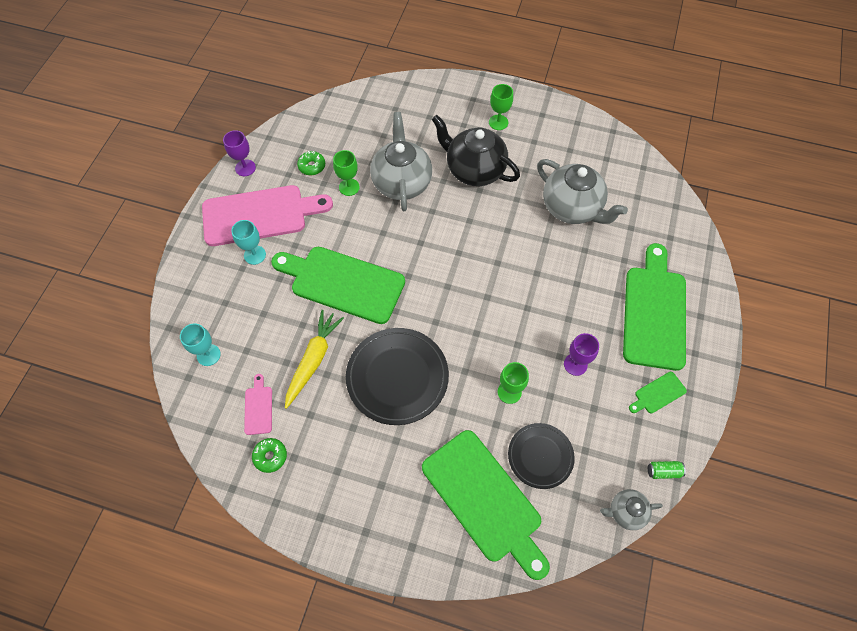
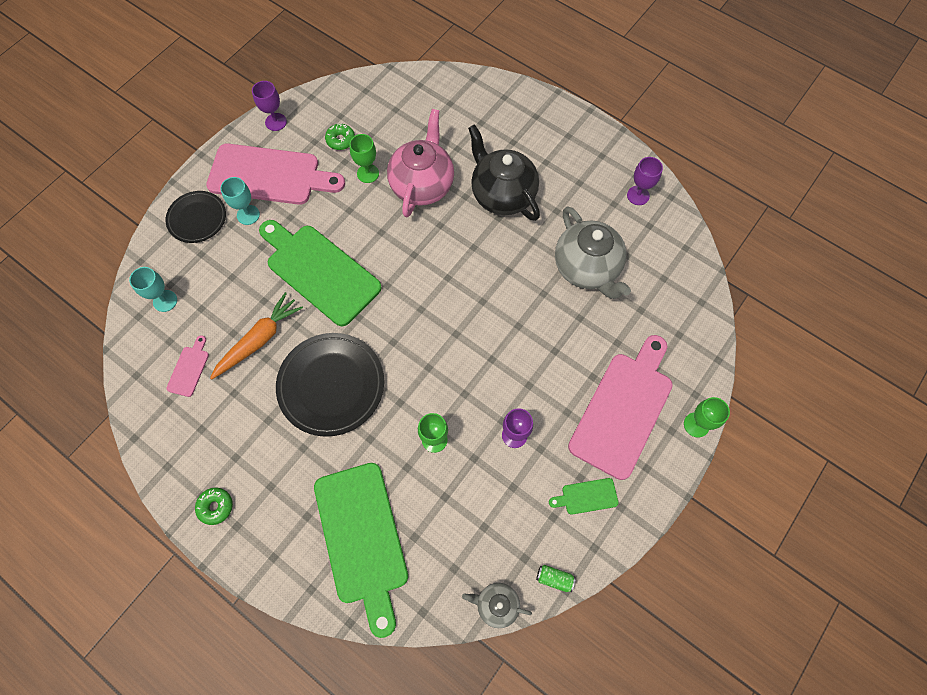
camera: 20 degrees right, 5 degrees up
(270, 456) = (180, 420): green donut -> green donut (216, 506)
(313, 360) = (259, 340): yellow carrot -> orange carrot
(402, 182) = (422, 185): grey teapot -> pink teapot
(498, 122) = (551, 150): green goblet -> green goblet (696, 424)
(540, 456) = (436, 516): black plate -> black plate (197, 218)
(586, 137) = (638, 195): none -> purple goblet
(654, 312) = (623, 409): green cutting board -> pink cutting board

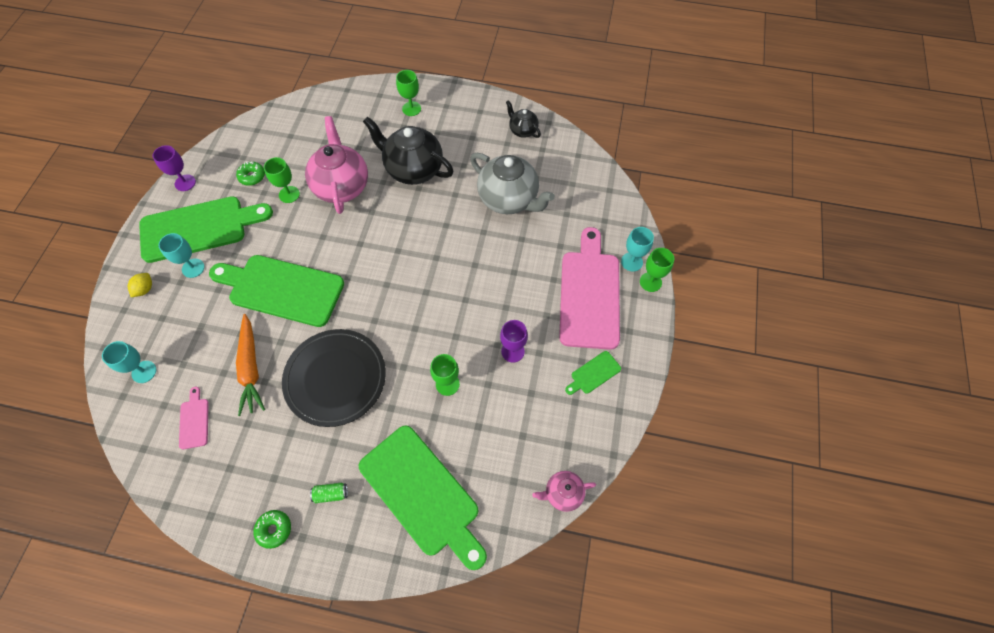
camera: 25 degrees left, 5 degrees down
(197, 218) = (145, 289): black plate -> yellow lemon
(259, 340) = (251, 368): orange carrot -> orange carrot turned 150 degrees clockwise
(269, 175) = (199, 228): pink cutting board -> green cutting board
(496, 604) = (563, 493): grey teapot -> pink teapot
(530, 125) = (411, 109): none -> green goblet
(554, 578) = (599, 450): green can -> green can (331, 494)
(638, 195) = (522, 130): purple goblet -> black teapot
(686, 393) = (632, 262): none -> turquoise goblet

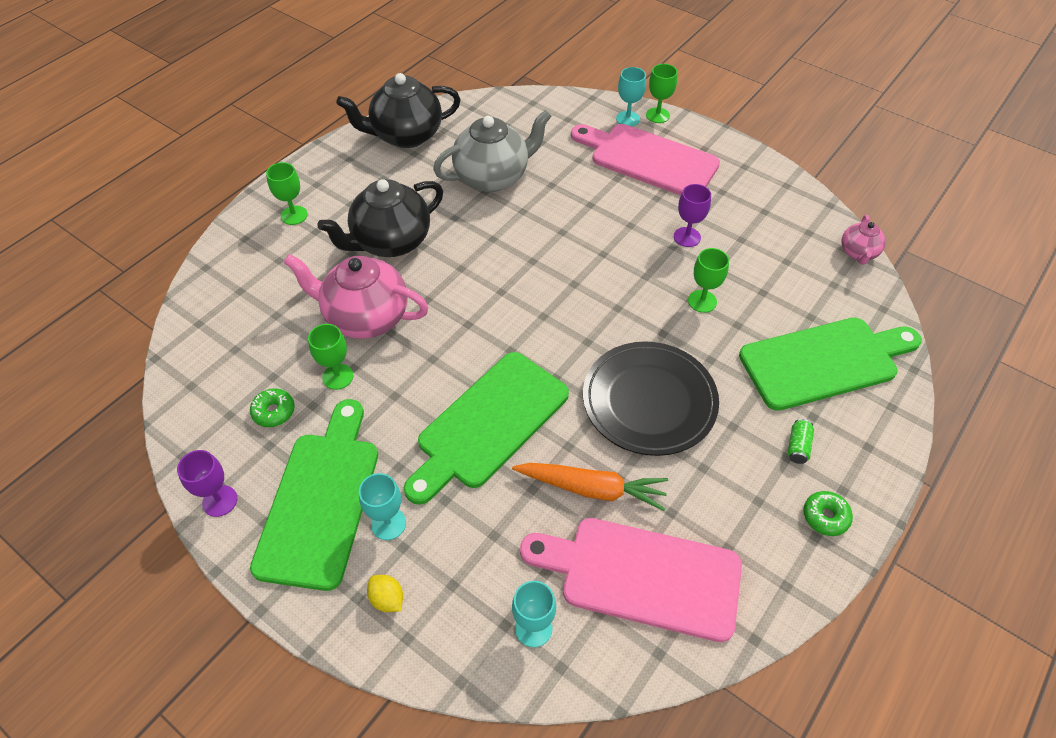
camera: 65 degrees left, 10 degrees down
(194, 421) = (642, 576): pink cutting board -> pink cutting board, size x2.37
(522, 130) = (406, 135): black teapot -> black teapot, size x1.96
(594, 373) = (739, 188): green cutting board -> none

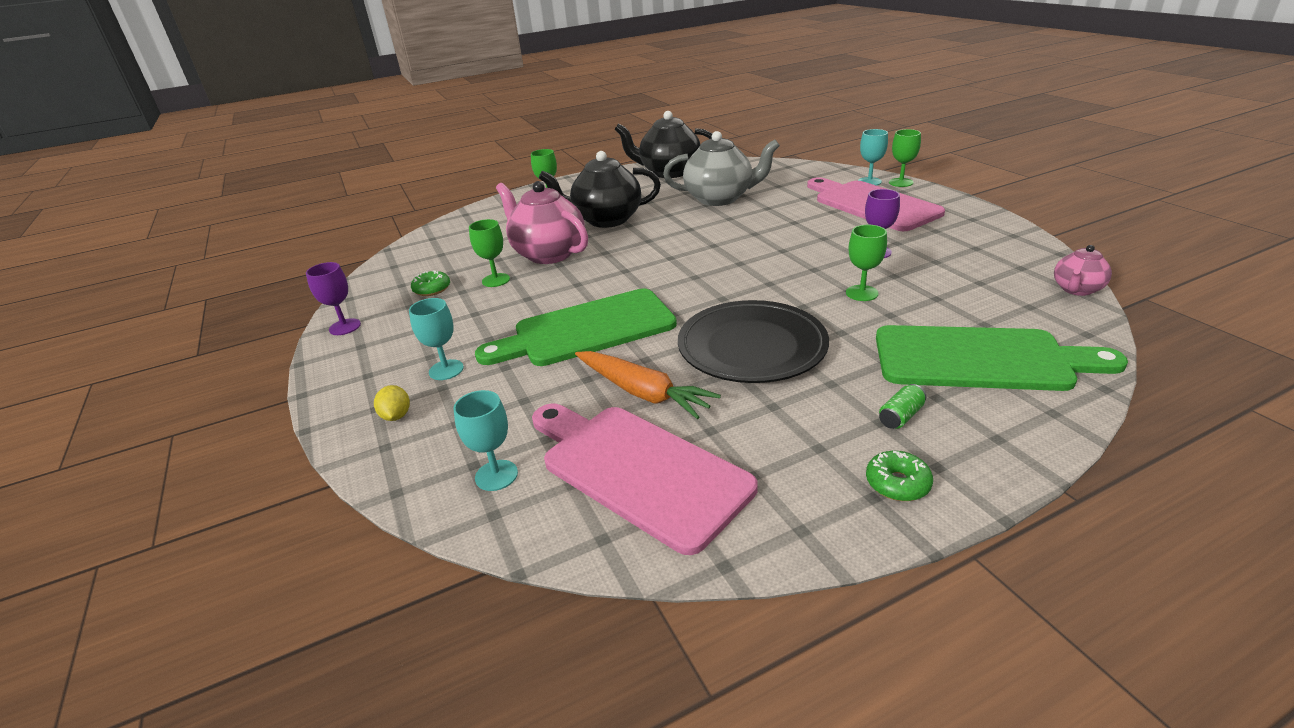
camera: 30 degrees right, 20 degrees down
(321, 501) = (411, 344): green cutting board -> none

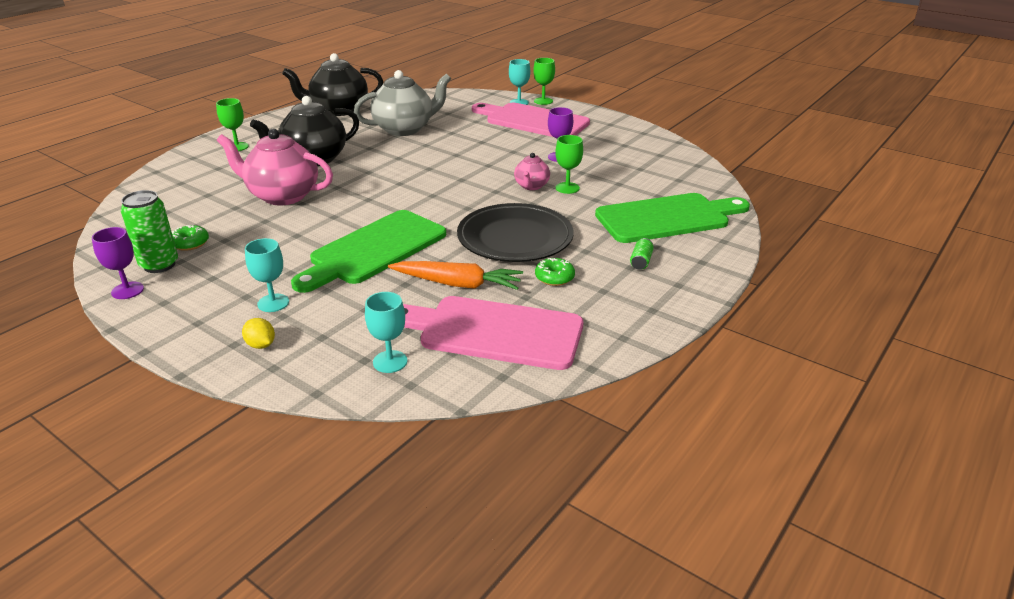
camera: 30 degrees left, 0 degrees up
(390, 306) = (159, 265): none -> green can
(496, 280) = (250, 225): green goblet -> none
(897, 483) = (661, 299): green donut -> green donut (554, 277)
(1076, 289) = (700, 164): pink teapot -> pink teapot (531, 186)

